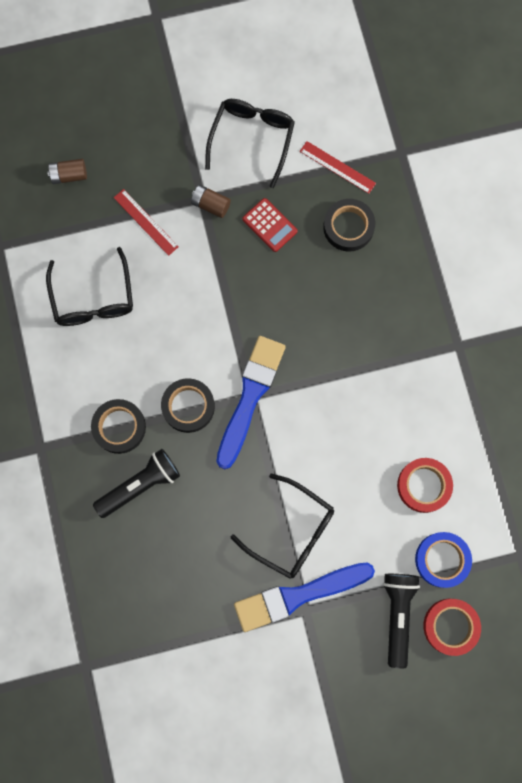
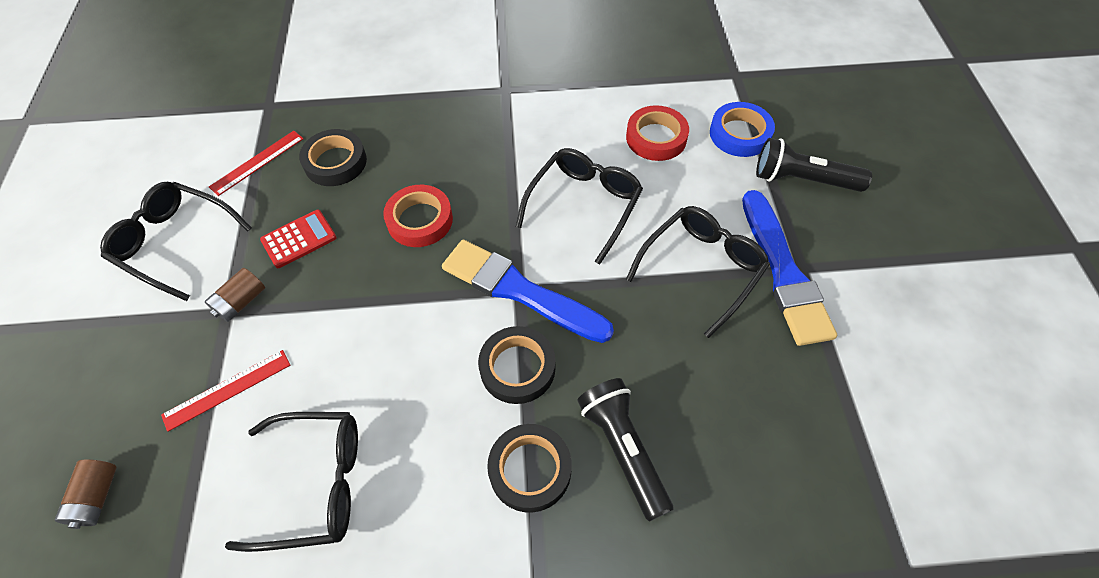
camera: 80 degrees left, 20 degrees down
(339, 433) = (584, 205): none -> black glasses
(450, 626) = (813, 137): red tape -> red tape (420, 220)

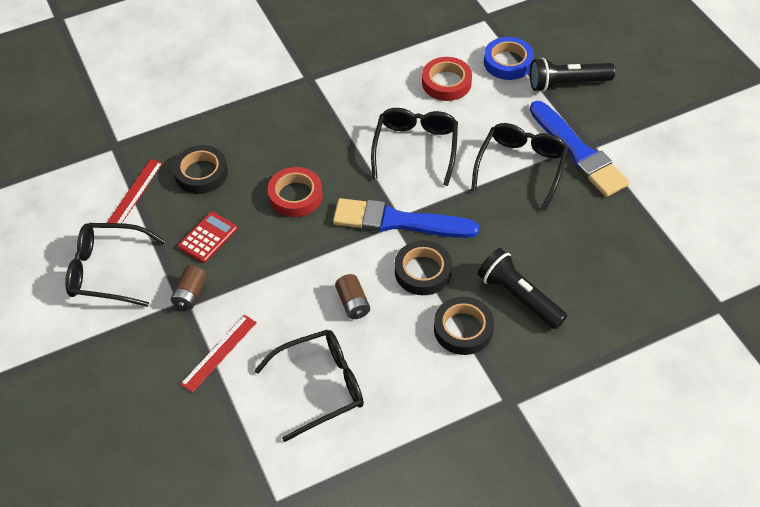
camera: 20 degrees left, 5 degrees down
(97, 497) = (168, 447): brown battery -> brown battery (353, 303)

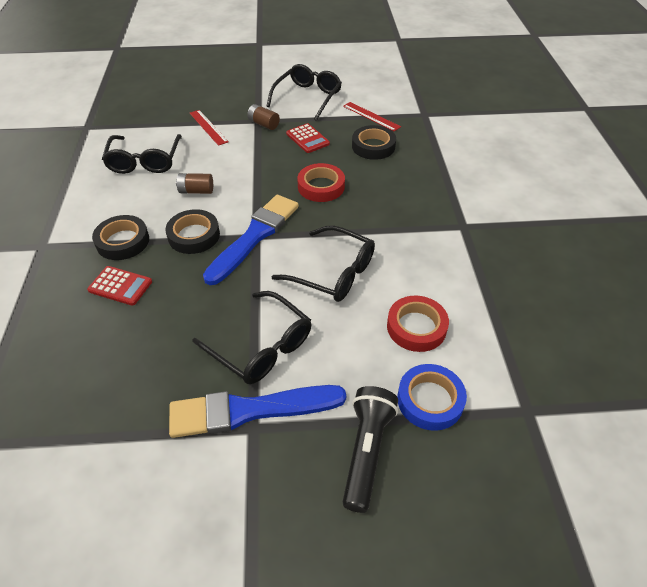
camera: 110 degrees right, 5 degrees down
(519, 297) = (120, 286): black flashlight -> red calculator

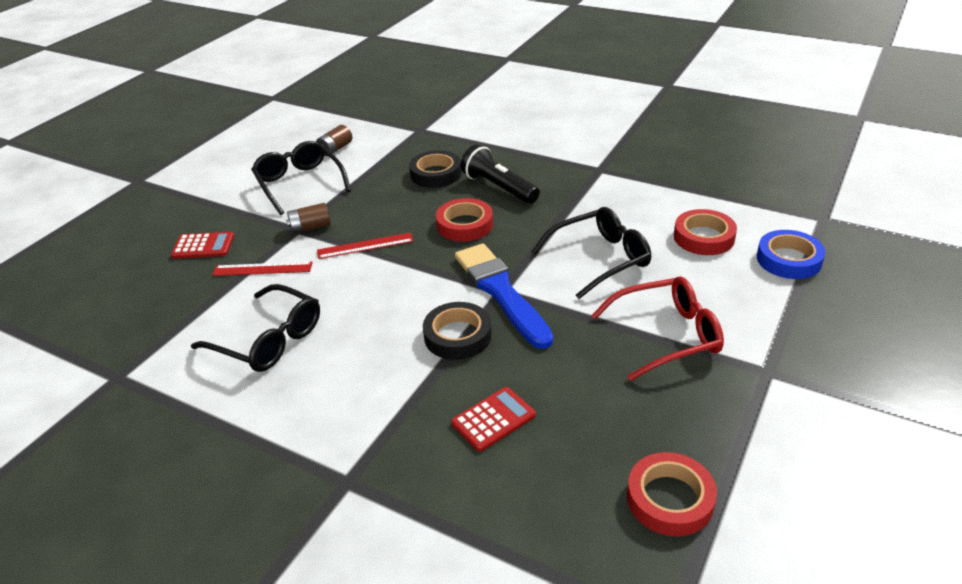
camera: 55 degrees left, 10 degrees down
(80, 407) = (670, 499): none -> red tape
(123, 241) = (412, 398): black tape -> none
(196, 191) = (378, 312): brown battery -> brown battery (335, 149)
(250, 410) = (745, 367): blue brush -> none
(261, 347) = (667, 335): black glasses -> red glasses
(307, 139) = (375, 207): red calculator -> red calculator (203, 246)
(367, 451) = (825, 311): black flashlight -> black flashlight (499, 187)
(371, 116) = (385, 158): red ruler -> red ruler (365, 246)

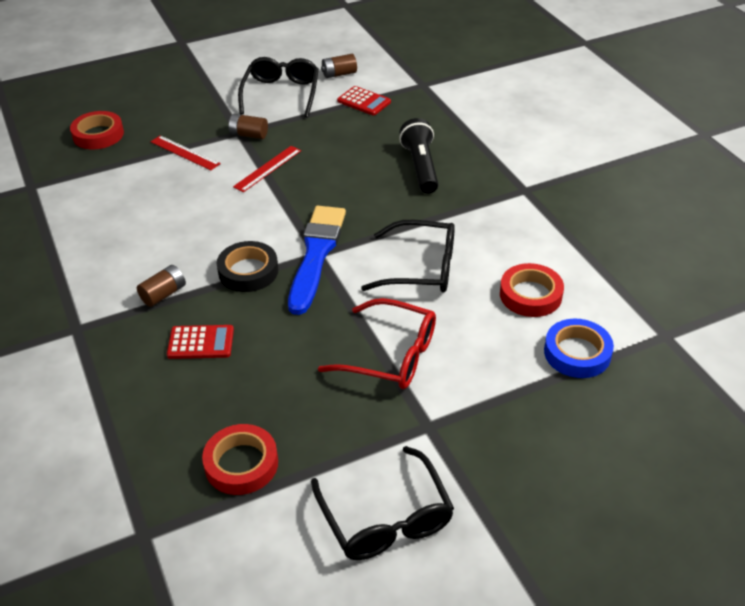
camera: 35 degrees right, 5 degrees up
(203, 246) = (168, 116): red calculator -> red calculator (364, 101)
(269, 340) = (134, 208): black glasses -> black glasses (386, 518)
(365, 246) = (268, 168): red ruler -> red ruler turned 75 degrees counterclockwise
(400, 398) = (163, 294): none -> brown battery
(436, 174) = (387, 131): black tape -> none
(465, 225) = (356, 187): red tape -> red tape (98, 135)

